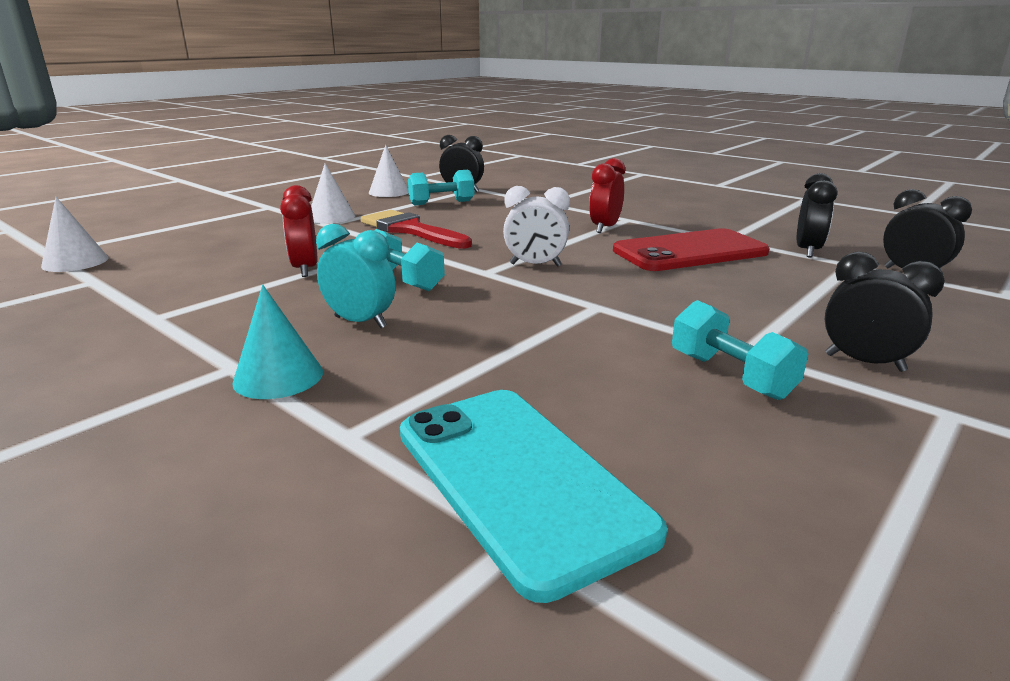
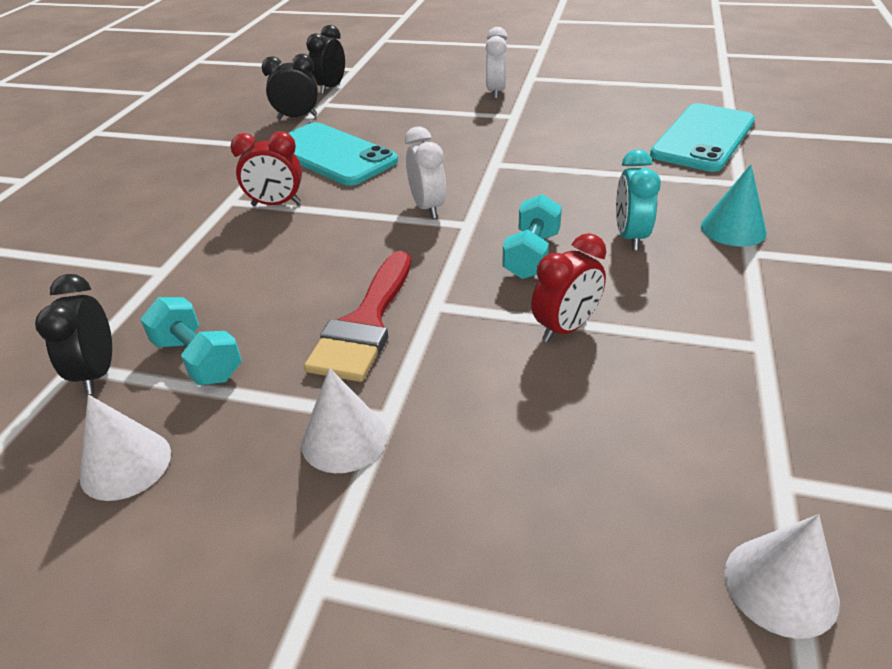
camera: 115 degrees left, 15 degrees up
(690, 252) = (332, 155): red phone -> turquoise phone
(730, 376) = (550, 115): turquoise dumbbell -> none
(864, 363) = (496, 92): black clock -> white clock

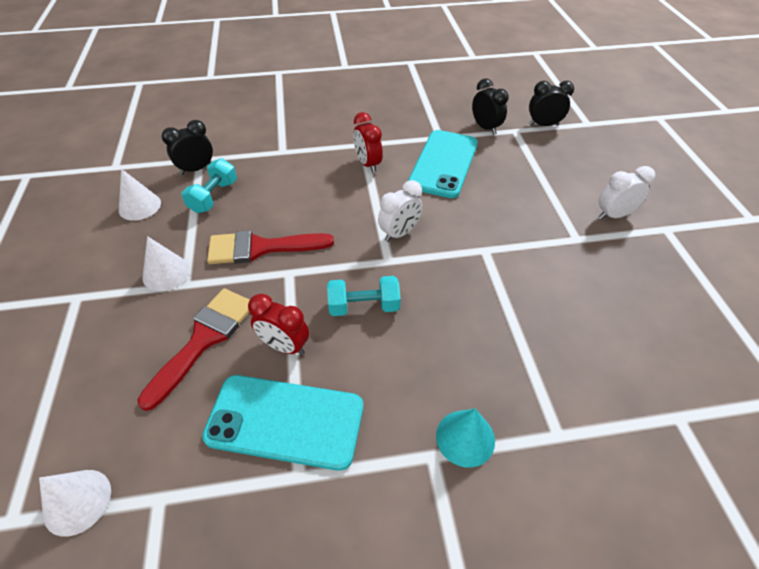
camera: 65 degrees right, 10 degrees up
(517, 405) = (204, 339): none -> red brush
(630, 237) = (416, 362): turquoise clock -> none
(703, 138) = (637, 391): turquoise phone -> turquoise phone (285, 421)

